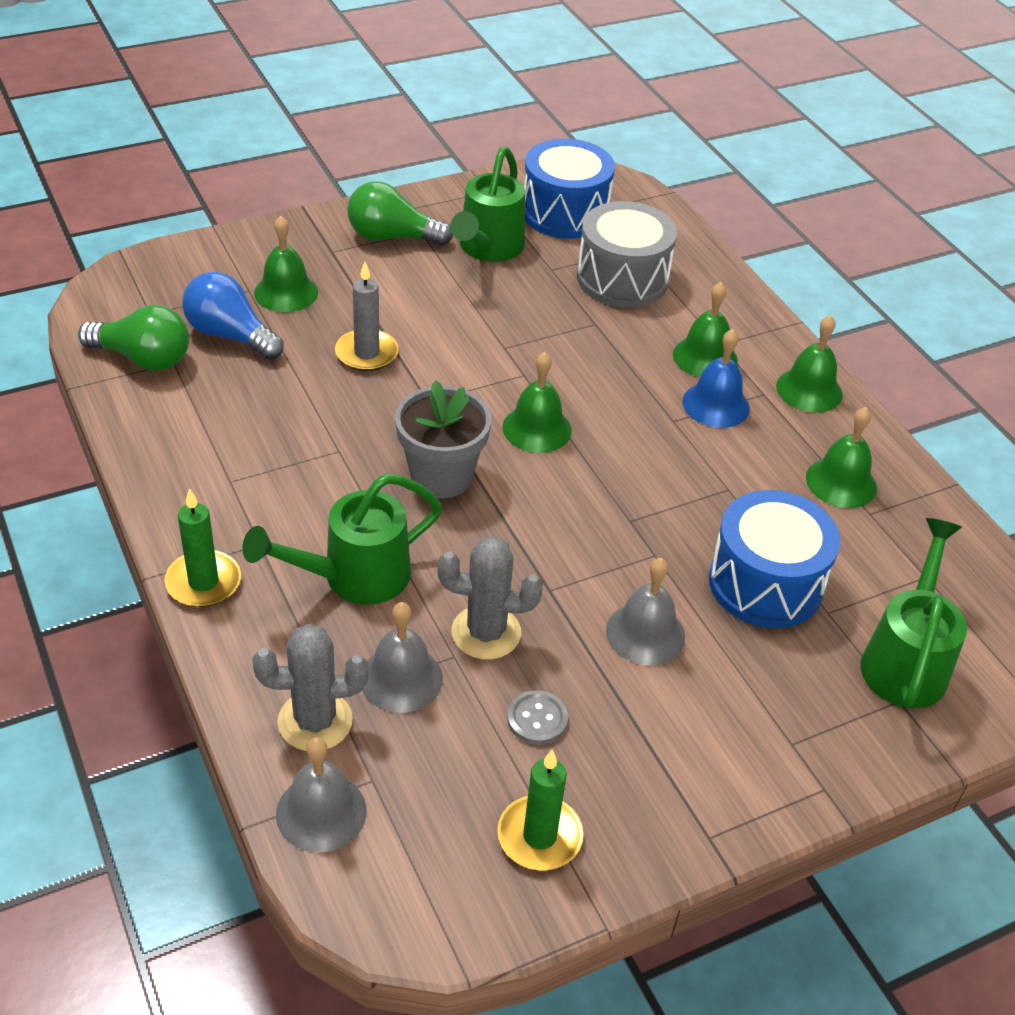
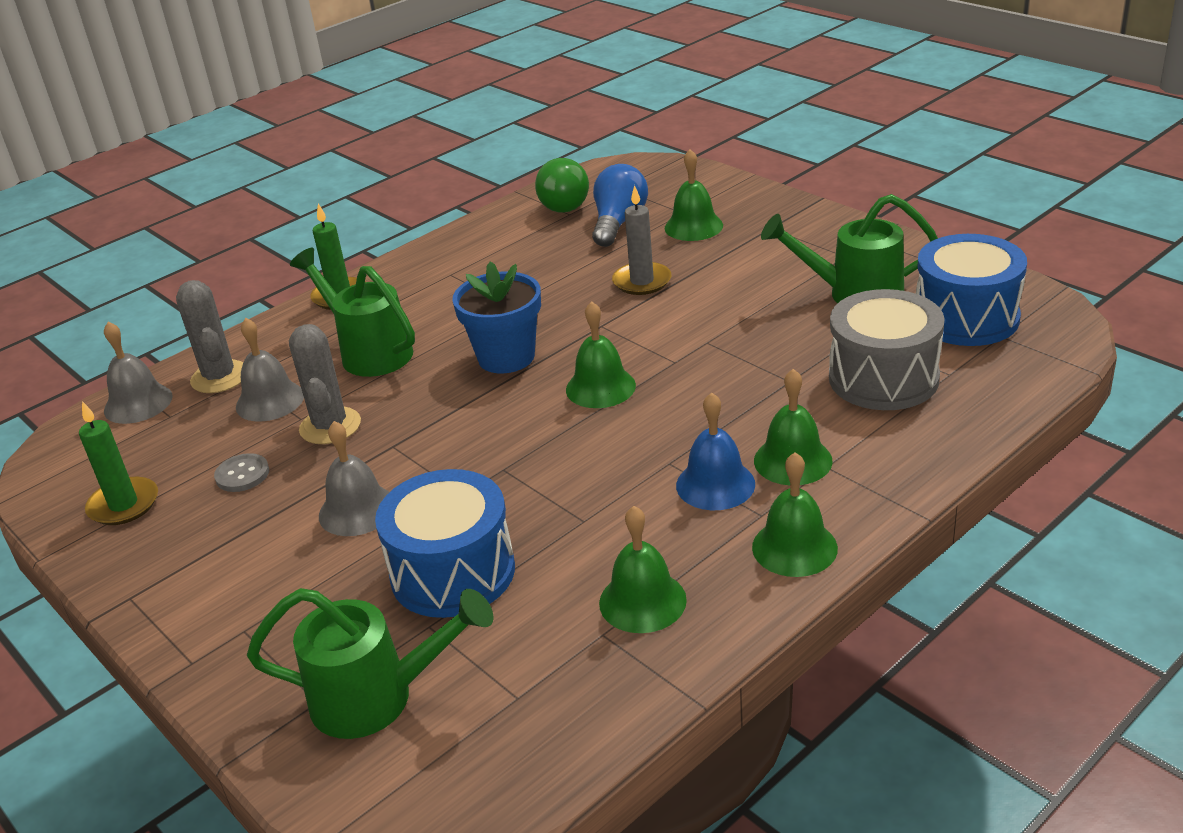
camera: 80 degrees right, 10 degrees down
(392, 237) = (820, 246): green light bulb -> none
(441, 476) = (506, 357): grey flower pot -> blue flower pot

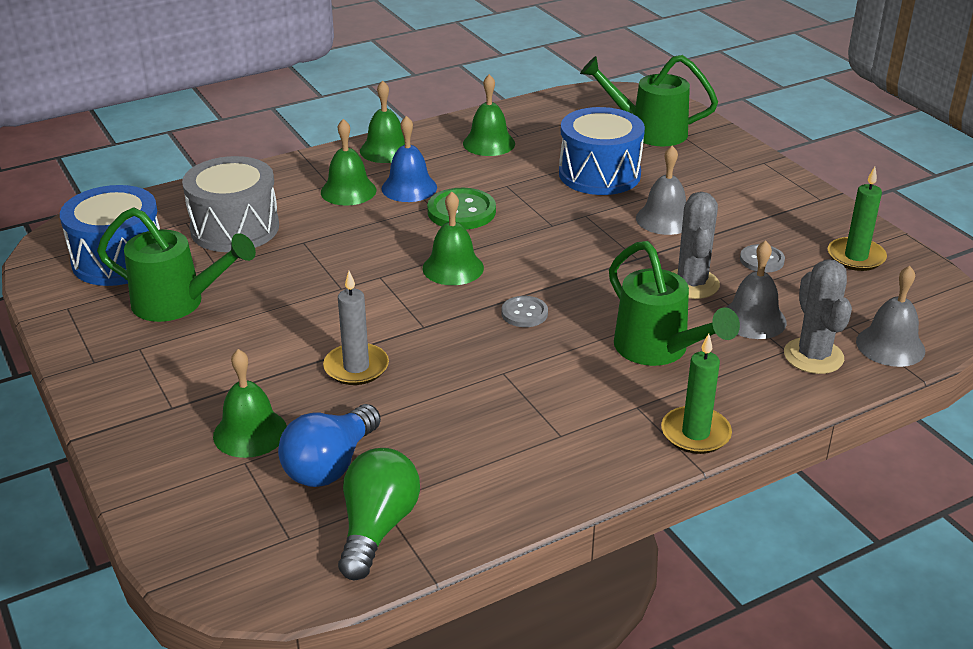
camera: 170 degrees left, 0 degrees up
(506, 357) = (524, 313): blue flower pot -> grey button
(625, 462) = (461, 211): none -> green button

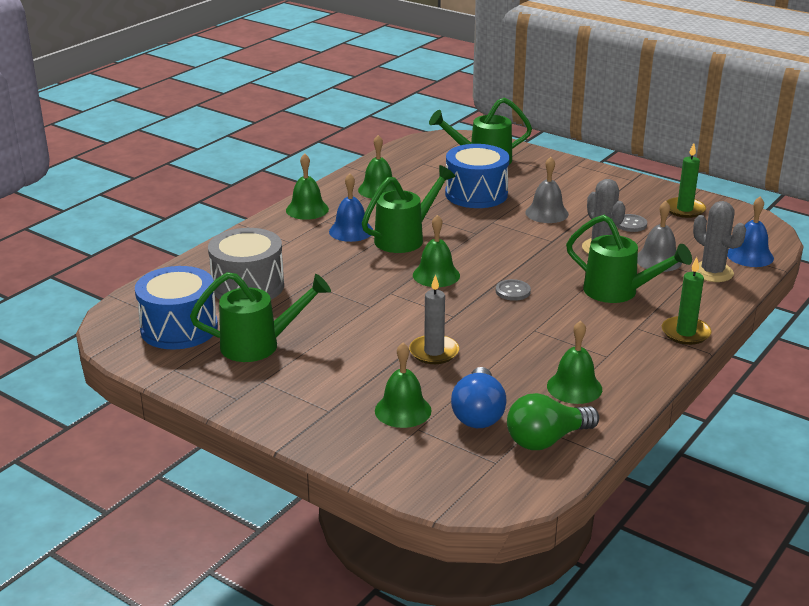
camera: 25 degrees left, 5 degrees down
(348, 191) = (308, 243): green bell -> green bell (574, 387)
(377, 528) = (546, 440): green light bulb -> green light bulb turned 105 degrees counterclockwise
(461, 211) = (405, 238): green button -> green watering can
(890, 346) = (750, 255): grey bell -> blue bell

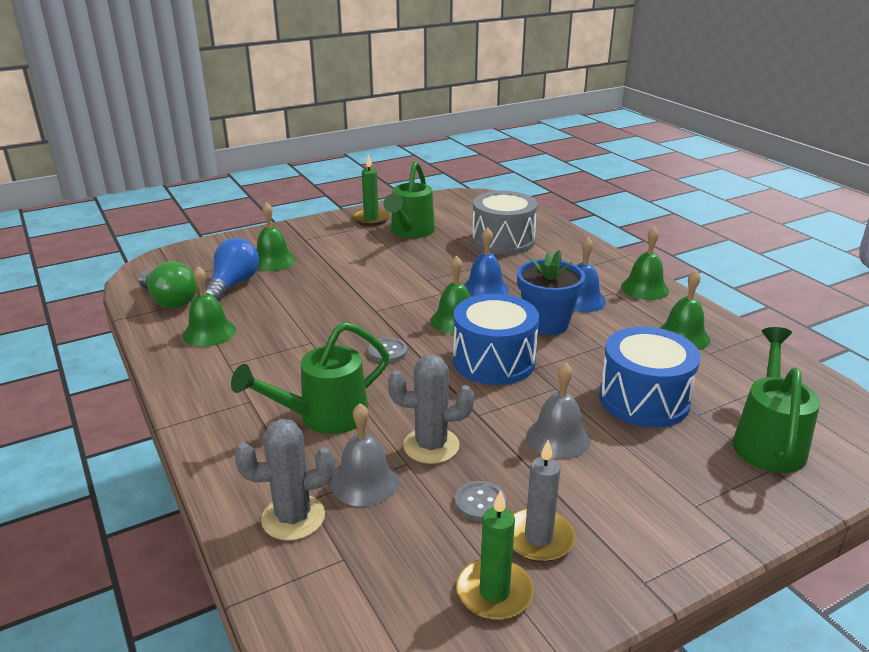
camera: 115 degrees right, 0 degrees up
(179, 328) = (459, 213): blue drum -> blue drum (494, 361)
(405, 238) = (546, 323): green watering can -> blue flower pot
(434, 352) = (330, 288): grey candle -> grey candle (538, 538)
(478, 414) = (233, 285): blue light bulb -> blue light bulb turned 75 degrees clockwise
(546, 440) = (170, 301): green light bulb -> green light bulb turned 135 degrees clockwise
(685, 333) = (204, 428): green candle -> green candle (371, 219)
(750, 255) = (298, 587): blue bell -> blue bell (485, 289)

